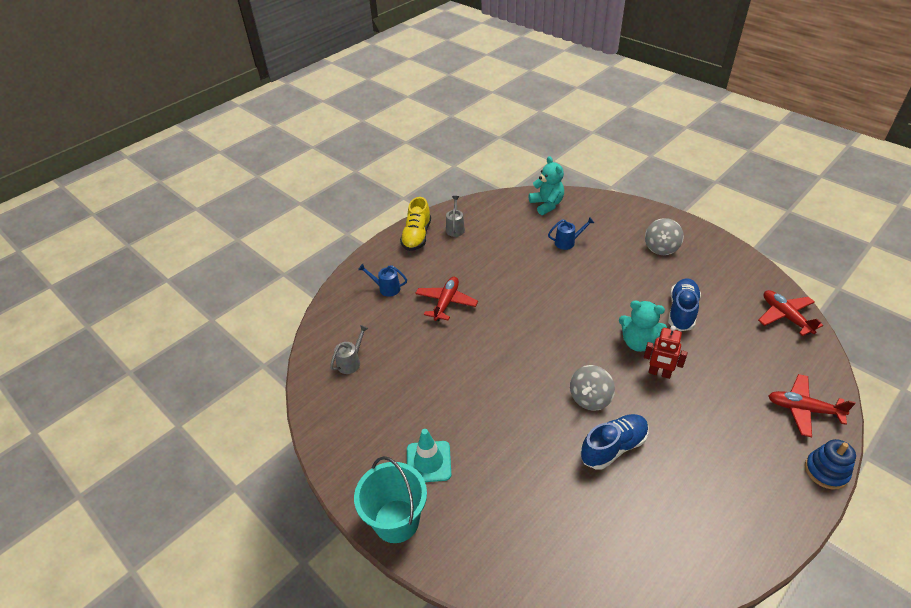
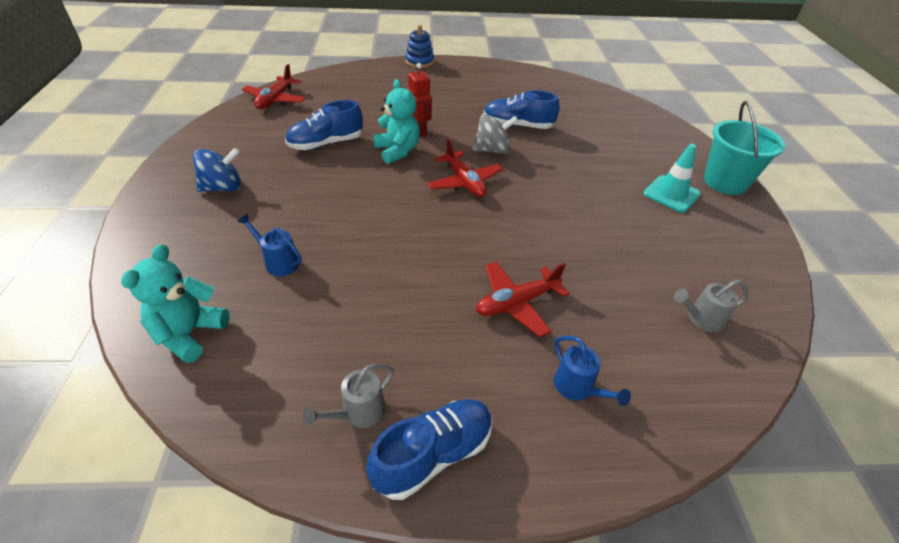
camera: 140 degrees left, 0 degrees up
(417, 236) = (433, 455): yellow shoe -> blue shoe
(661, 248) = (223, 187): grey spinning top -> blue spinning top
(803, 409) = (376, 76): red plane -> red plane (464, 182)

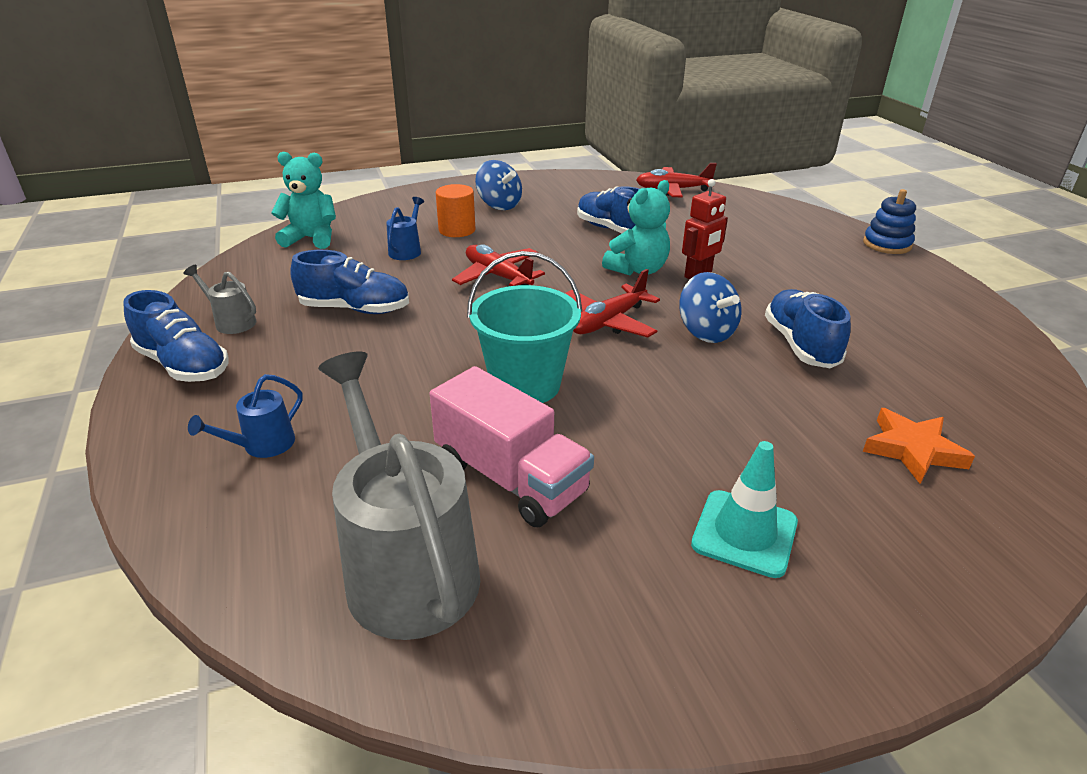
camera: 75 degrees right, 10 degrees down
(257, 223) = (457, 230): none -> orange cylinder
(379, 311) = (355, 309): none -> blue shoe
(492, 150) = (706, 332): grey spinning top -> blue spinning top
(516, 303) = (390, 388): red plane -> red plane (498, 276)
(614, 130) = (912, 450): none -> orange star
(626, 262) = (510, 478): none -> pink truck
(700, 319) = (405, 565): grey watering can -> grey watering can, size x2.22
(725, 182) = (871, 628): turquoise bucket -> turquoise bucket (525, 384)

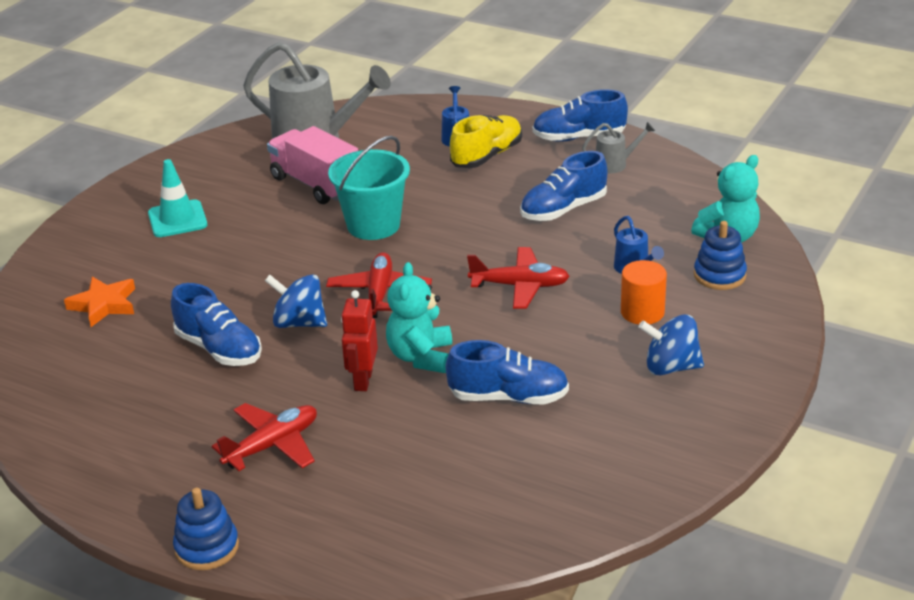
camera: 140 degrees right, 0 degrees up
(292, 398) = (487, 156): none -> yellow shoe
(372, 225) = (719, 275): none -> blue stacking toy
(510, 478) = (316, 184): pink truck -> pink truck turned 45 degrees clockwise
(672, 190) = (541, 517): red plane -> red plane (272, 445)

